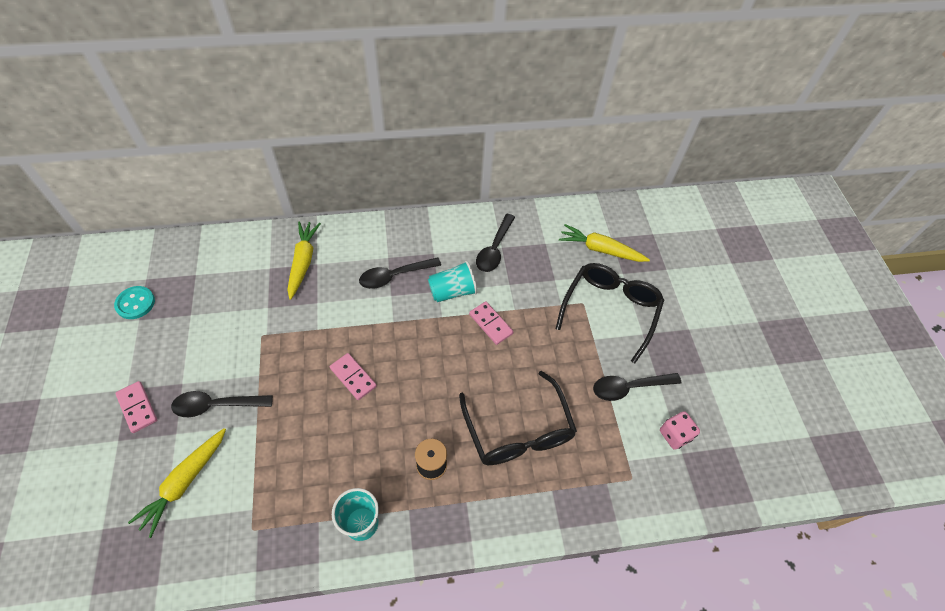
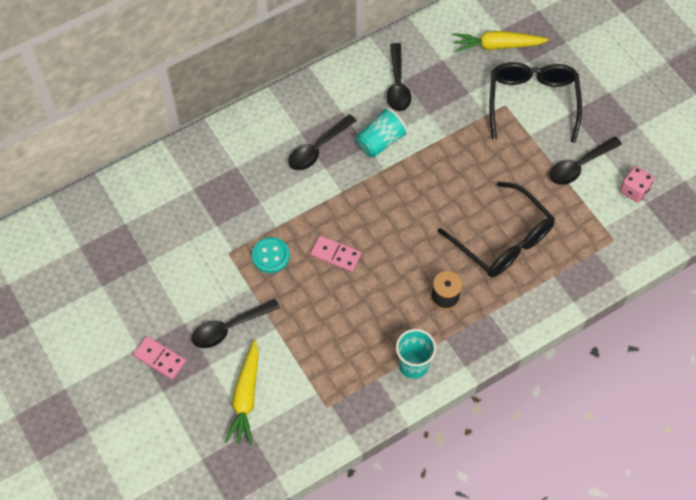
camera: 20 degrees left, 5 degrees up
(135, 303) = (87, 273): turquoise button -> turquoise button (270, 256)
(303, 261) = (222, 169): yellow carrot -> none
(490, 324) = (431, 158): pink domino -> none

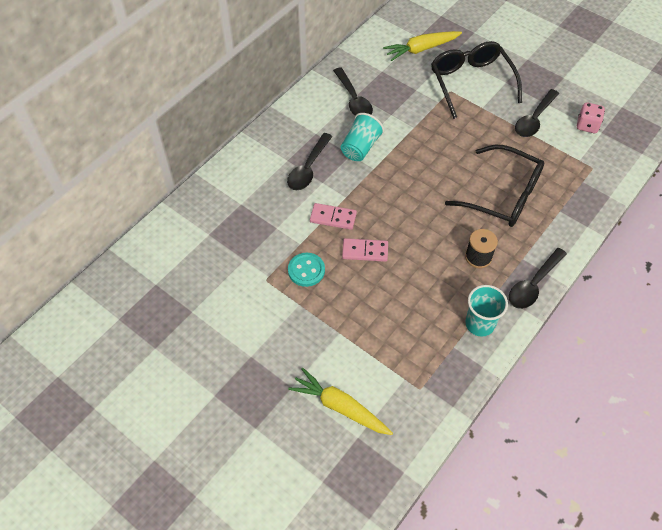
camera: 20 degrees left, 5 degrees down
(160, 358) = (240, 398): pink domino -> pink domino (333, 217)
(229, 328) = (296, 346): black spoon -> black spoon (533, 284)
(245, 398) = (339, 406): yellow carrot -> yellow carrot turned 135 degrees clockwise

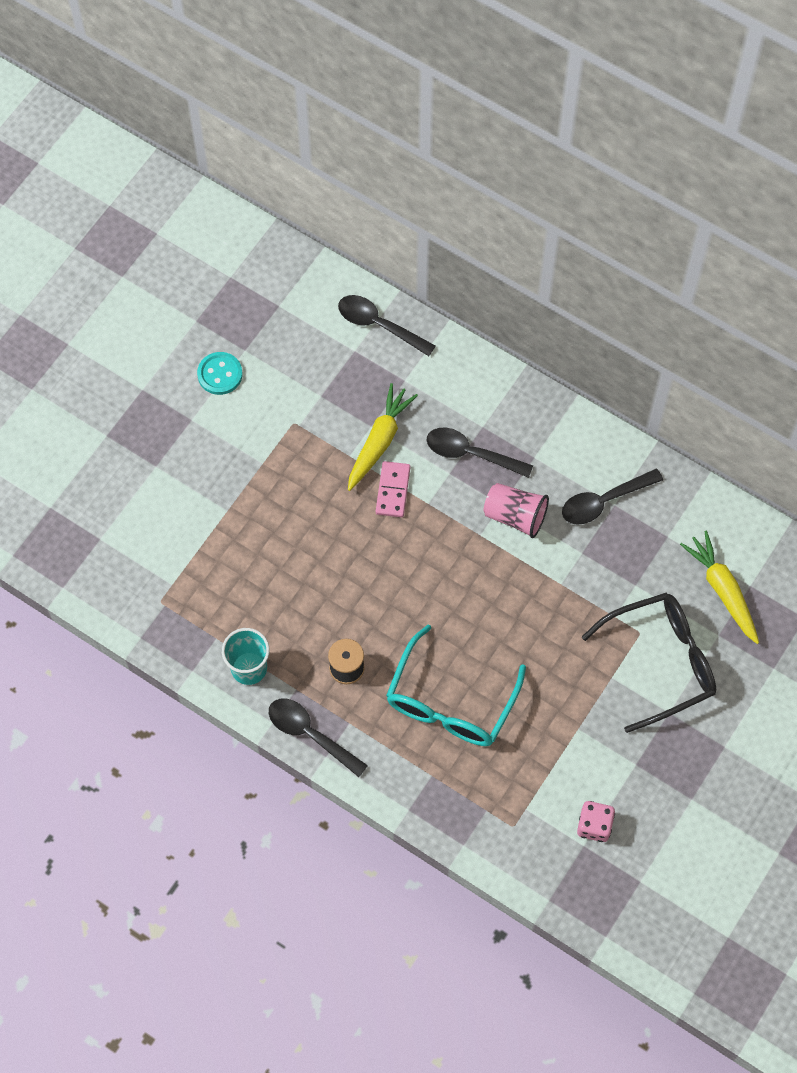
camera: 85 degrees right, 10 degrees up
(306, 270) = (310, 466): turquoise button -> turquoise button (220, 374)
(339, 406) = (134, 518): yellow carrot -> yellow carrot (379, 441)
(360, 147) = (515, 516): turquoise cup -> pink cup
(365, 251) = (344, 532): pink domino -> none
(502, 195) = (451, 701): black glasses -> turquoise glasses
(534, 119) = (597, 750): black spoon -> black spoon (379, 325)

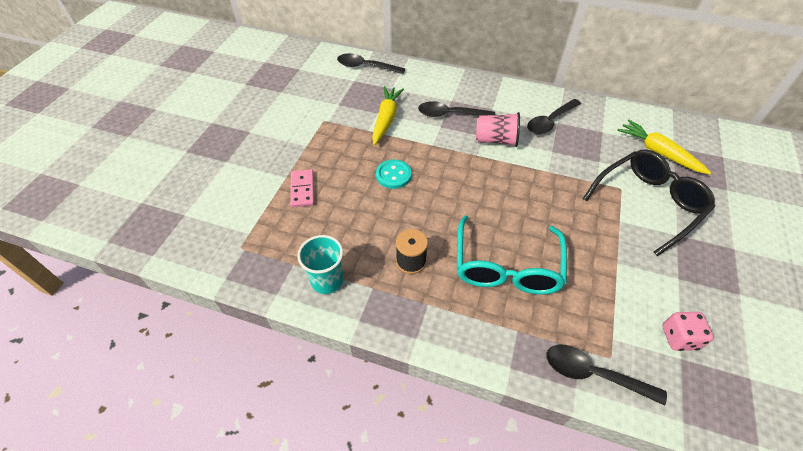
camera: 15 degrees left, 15 degrees down
(220, 374) = (266, 105): turquoise button -> turquoise button (393, 175)
(310, 734) = (396, 322): black spoon -> black spoon (593, 374)
(393, 490) = (405, 143): pink domino -> pink domino (302, 189)

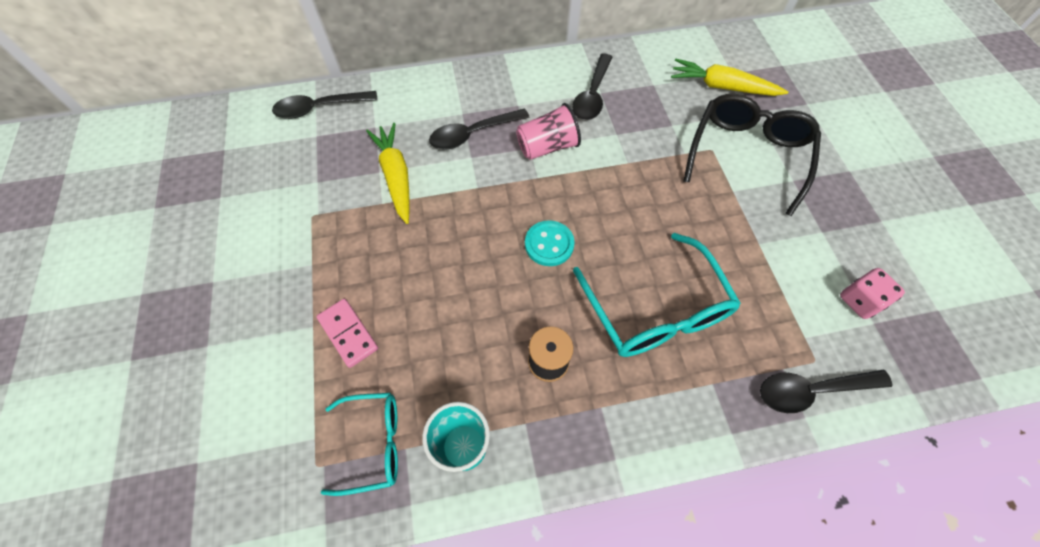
camera: 30 degrees left, 10 degrees up
(277, 252) = (373, 443): none -> turquoise glasses
(393, 175) = (455, 253): turquoise button -> turquoise button (549, 244)

